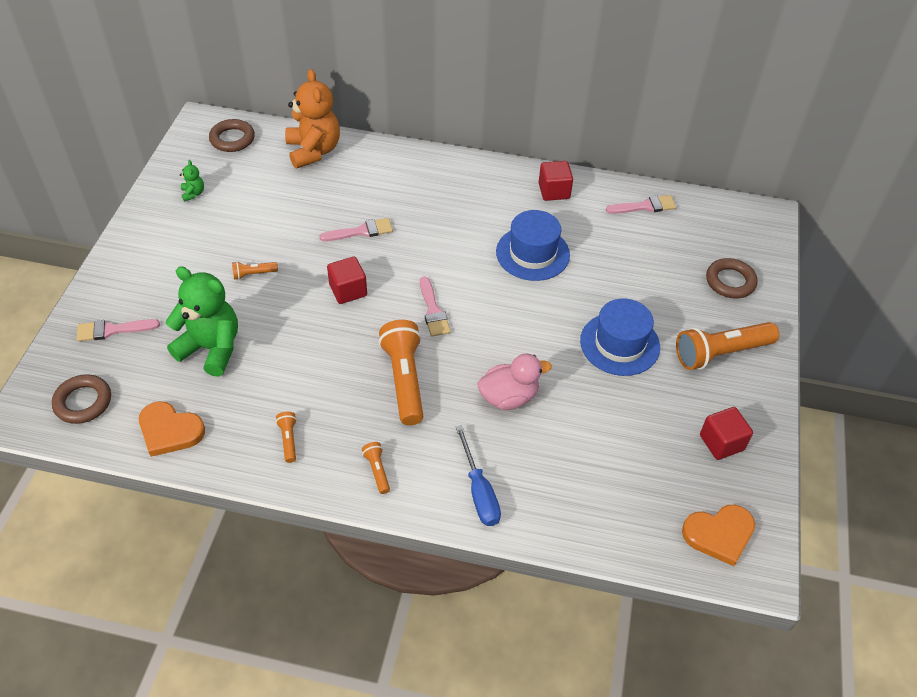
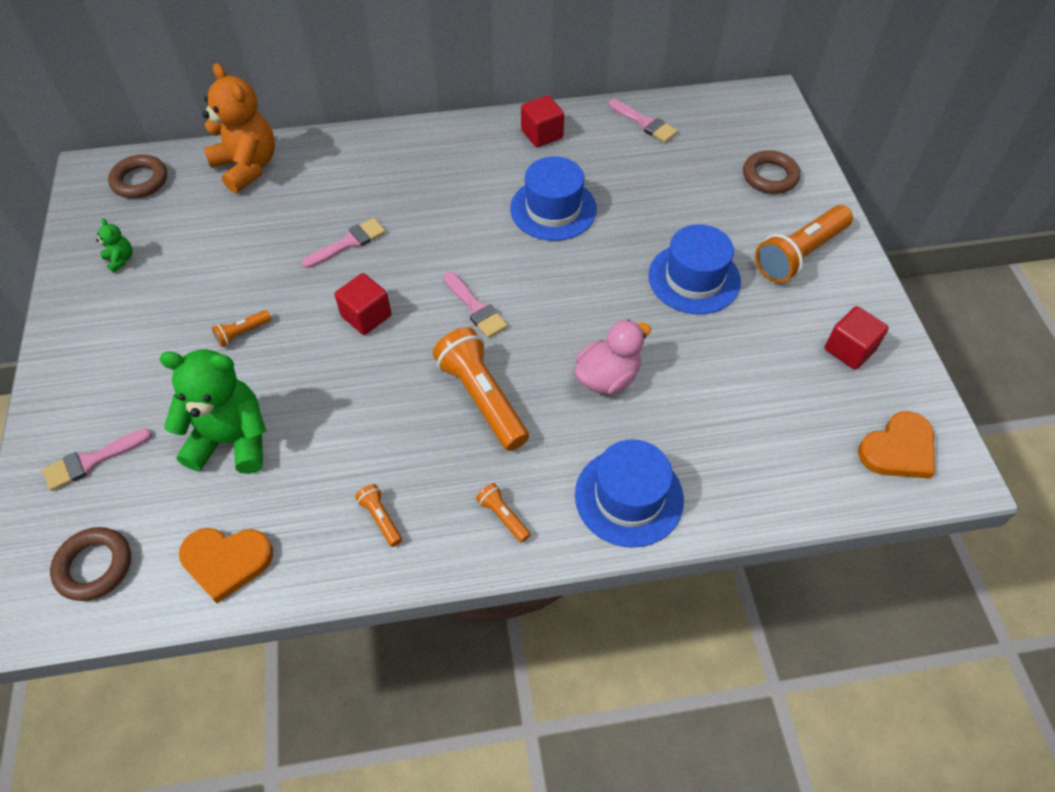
camera: 20 degrees left, 5 degrees up
(479, 491) = (629, 497): blue screwdriver -> blue hat
(645, 206) = (644, 123): pink brush -> pink brush turned 75 degrees clockwise

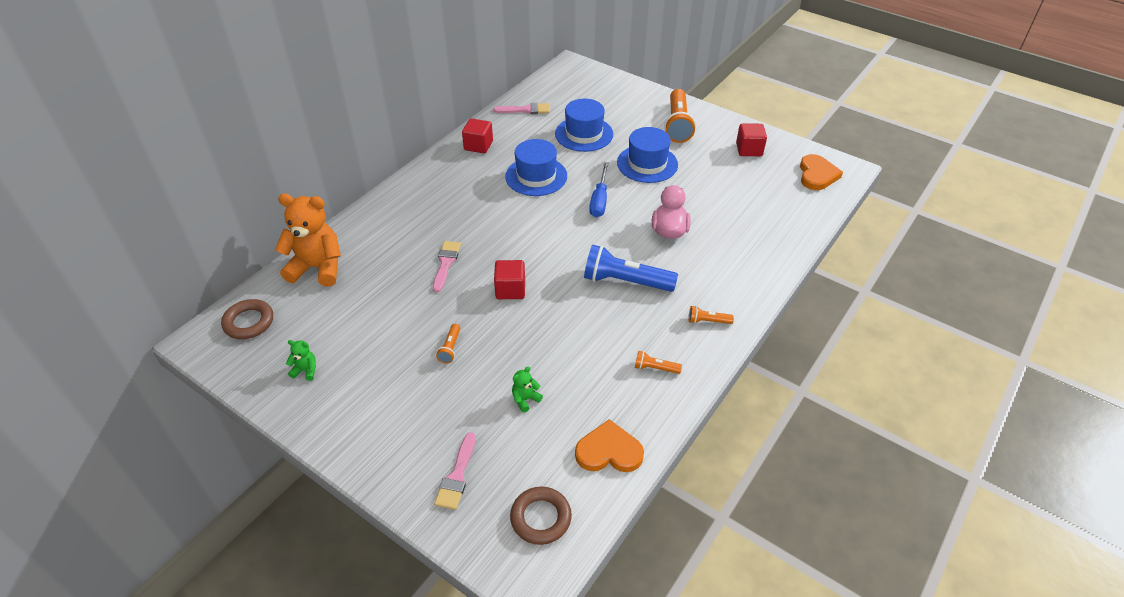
camera: 45 degrees left, 10 degrees down
(226, 561) = (609, 451): orange heart -> orange heart turned 135 degrees counterclockwise
(232, 440) = (525, 399): green teddy bear -> green teddy bear, size x0.42
(475, 308) = (563, 246): pink brush -> none
(482, 398) = (625, 281): orange flashlight -> blue flashlight
(581, 284) = (599, 200): none -> blue screwdriver
(629, 497) = (747, 271): blue hat -> blue hat (584, 134)
(770, 176) = (619, 99): brown ring -> none

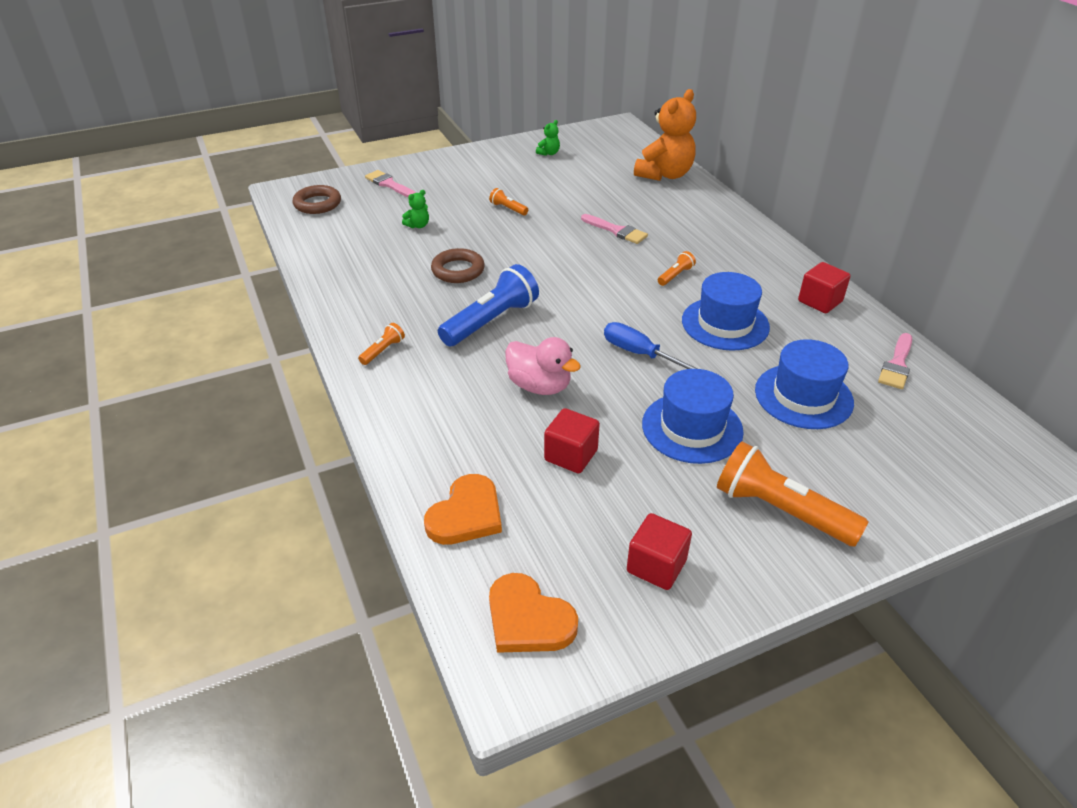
camera: 120 degrees right, 5 degrees down
(249, 322) = (622, 142): brown ring -> brown ring (458, 270)
(510, 289) = (548, 253): red cube -> red cube (571, 455)
(525, 399) = (418, 225): green teddy bear -> green teddy bear turned 60 degrees clockwise
(609, 451) = (327, 245): orange heart -> orange heart (466, 514)
(655, 368) = (370, 296): orange flashlight -> orange flashlight (675, 275)

